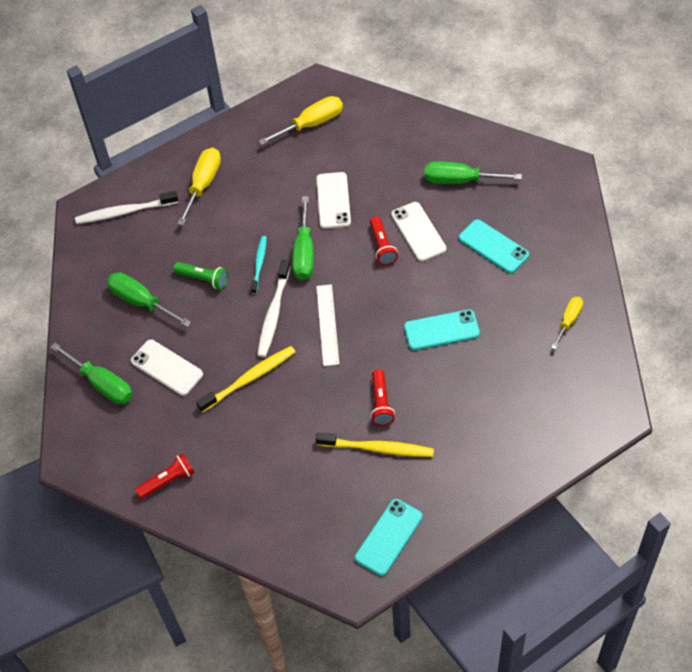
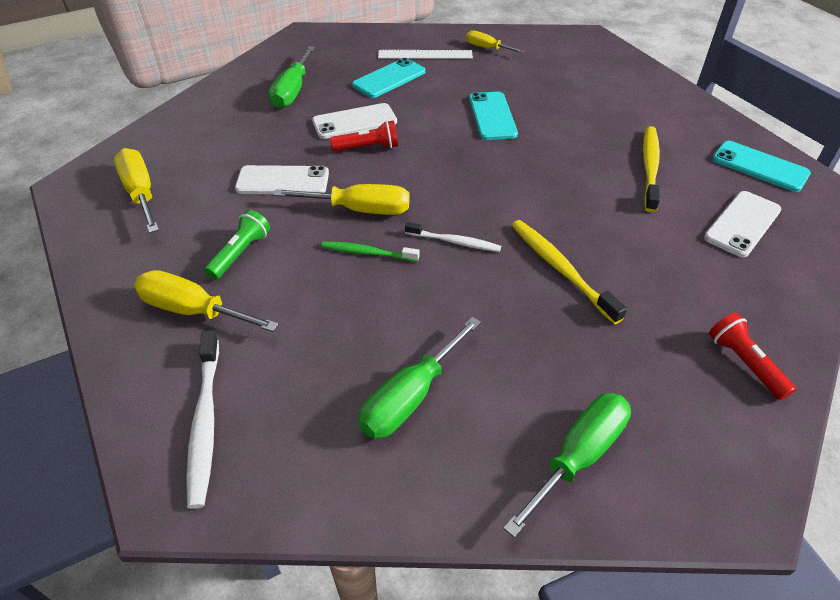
camera: 90 degrees left, 10 degrees down
(167, 367) = (543, 362): white phone -> white phone (742, 224)
(203, 279) = (381, 314): green flashlight -> green flashlight (240, 253)
(259, 264) = (367, 253): turquoise toothbrush -> green toothbrush
(273, 313) = (454, 242): white toothbrush -> white toothbrush, size x0.64
(304, 253) = (360, 210): green screwdriver -> yellow screwdriver
(327, 324) = (477, 195): white ruler -> white ruler (425, 54)
(381, 403) = (589, 161): red flashlight -> none

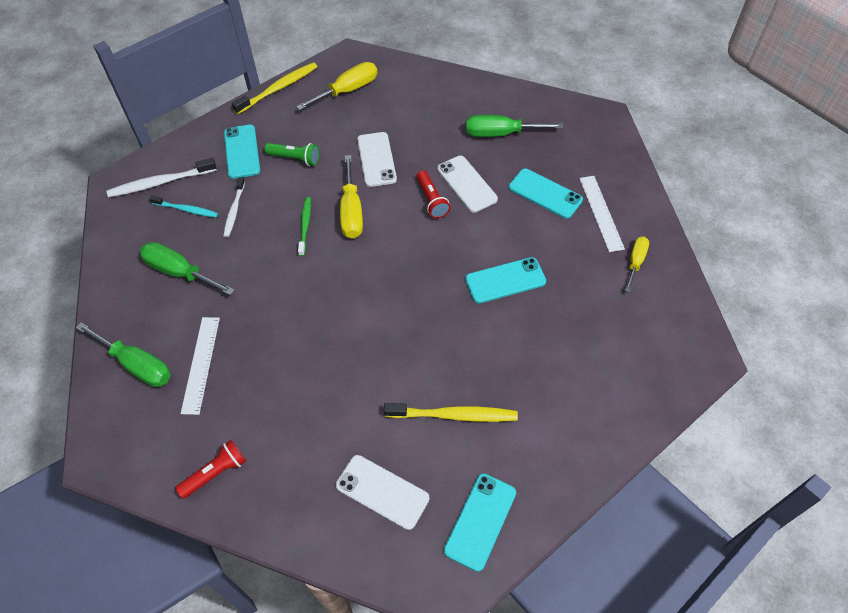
camera: 80 degrees right, 10 degrees up
(193, 310) = (242, 151): yellow screwdriver -> turquoise phone
(283, 386) = (186, 209): none -> turquoise toothbrush
(454, 242) = (324, 275): white toothbrush -> white toothbrush (234, 211)
(560, 269) = (303, 347): yellow toothbrush -> yellow toothbrush (278, 88)
(581, 374) = (201, 364): none -> white ruler

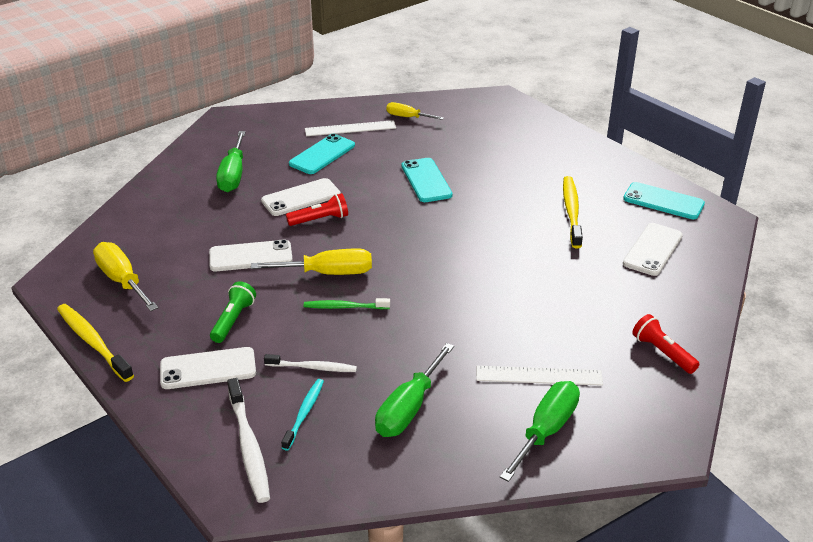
camera: 90 degrees left, 20 degrees down
(242, 151) = (208, 368): turquoise phone -> white phone

